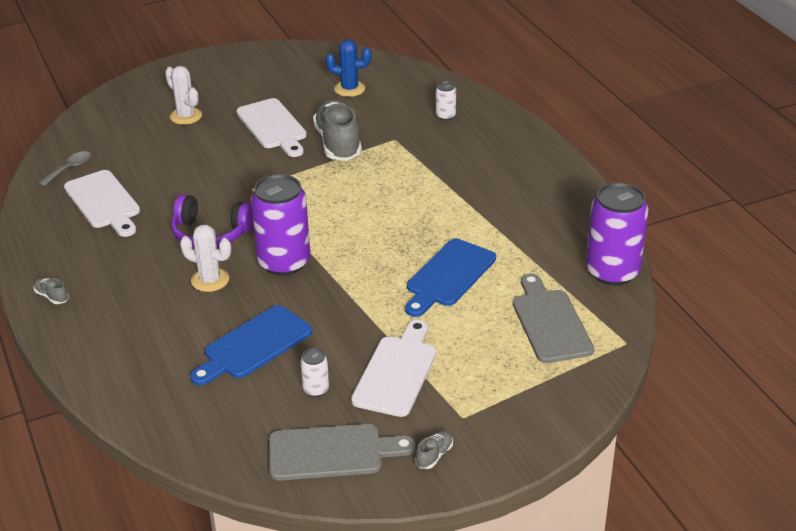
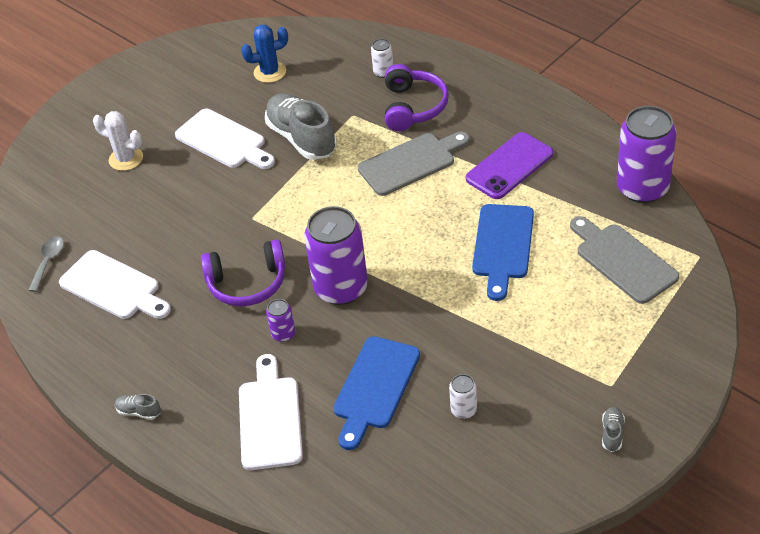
camera: 20 degrees left, 10 degrees up
(210, 280) = (283, 334): white cactus -> purple can
(332, 453) = (522, 468): grey cutting board -> grey cutting board (411, 163)
(397, 372) = (524, 363): white cutting board -> white cutting board (270, 418)
(451, 148) = (413, 107): none -> purple headphones
(502, 217) = (509, 166): none -> purple phone

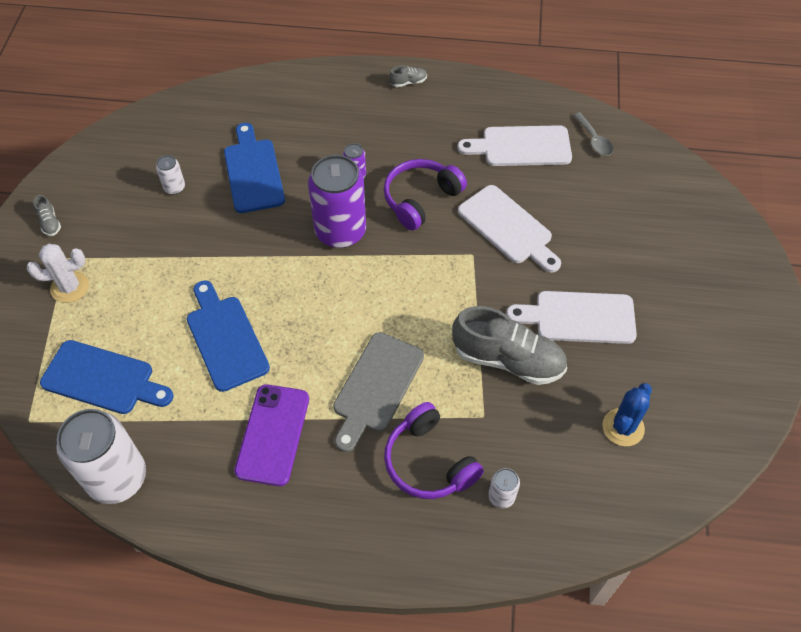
camera: 140 degrees right, 10 degrees up
(126, 159) = (645, 253): white cactus -> white cactus (70, 287)
(270, 418) = (313, 119): white cutting board -> white cutting board (508, 228)
(623, 260) = (103, 379): grey cutting board -> blue cutting board
(642, 188) = (117, 478): purple can -> white can

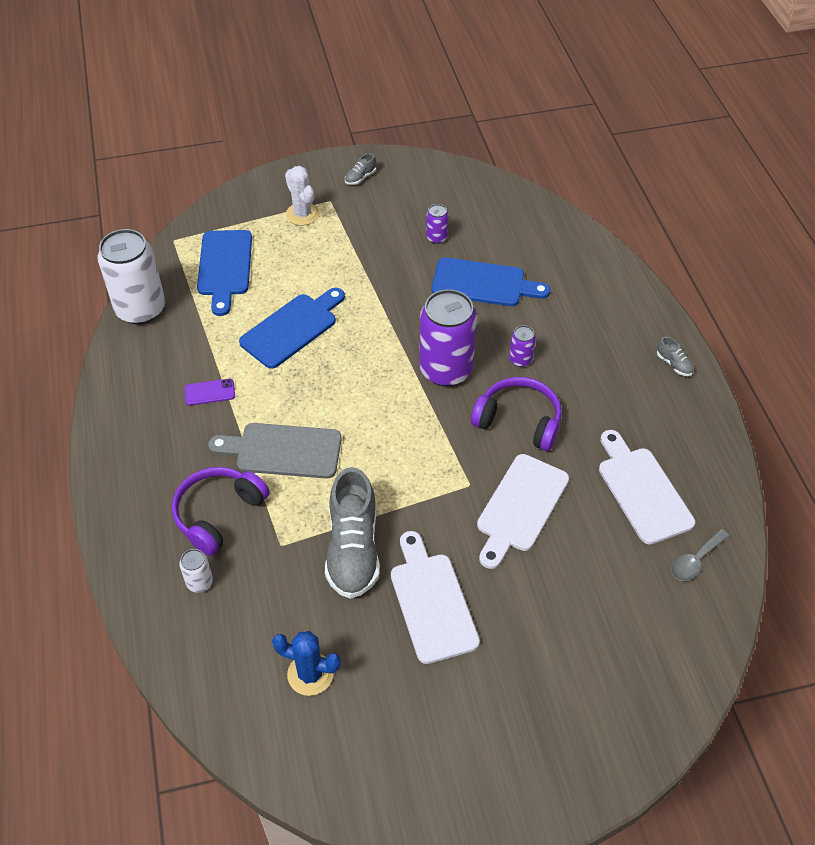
camera: 70 degrees right, 5 degrees down
(174, 187) = (436, 237): white can -> purple can
(253, 172) = (483, 283): blue cutting board -> blue cutting board turned 45 degrees clockwise
(273, 434) = (210, 392): purple phone -> purple phone, size x0.52

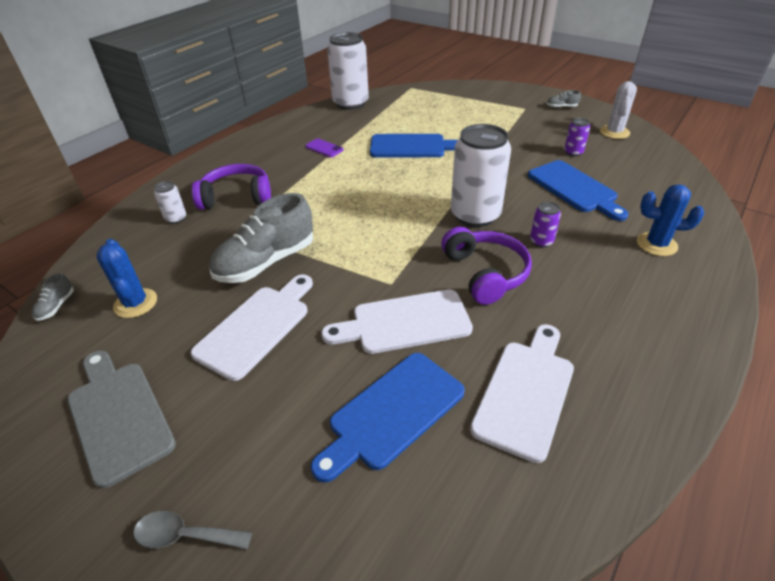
camera: 50 degrees right, 10 degrees down
(224, 267) = (418, 107): blue cutting board -> blue cutting board (392, 413)
(283, 450) = (314, 192): grey cutting board -> grey cutting board (118, 415)
(302, 214) = (498, 106): white cactus -> white cactus (614, 132)
(446, 370) = (475, 215): purple can -> white can
(591, 303) = (656, 244): none -> blue cactus
(674, 364) = (691, 328): grey shoe -> grey shoe (56, 306)
(695, 561) = (501, 492): grey spoon -> grey spoon (185, 535)

